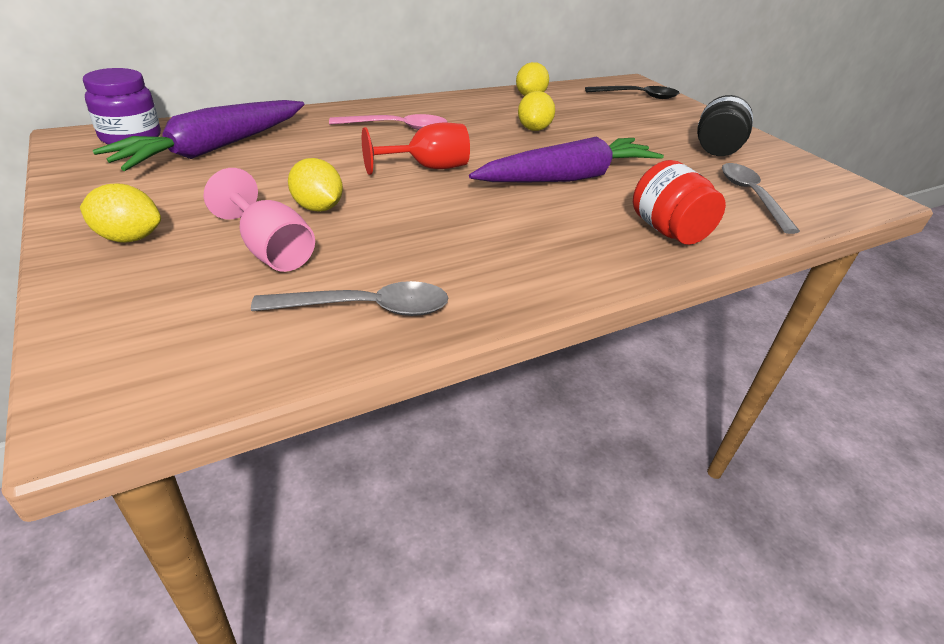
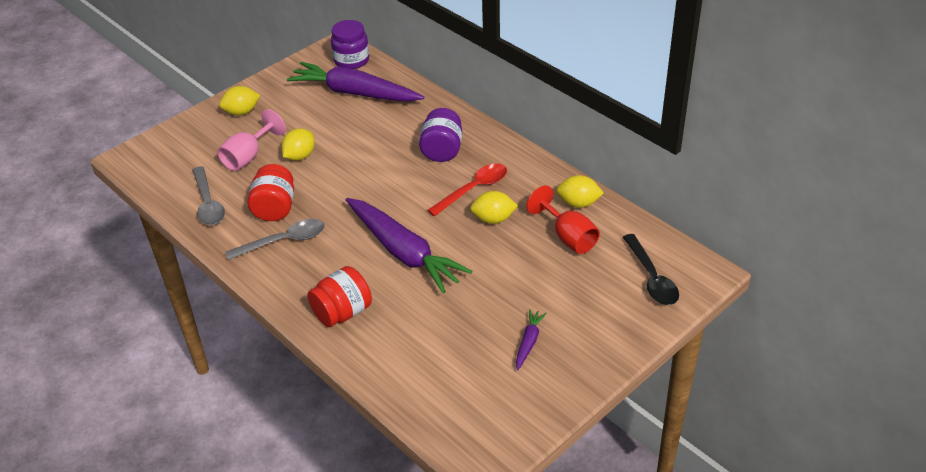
camera: 80 degrees right, 5 degrees up
(129, 238) = (242, 112): yellow lemon -> yellow lemon turned 75 degrees clockwise
(397, 128) = (442, 150): pink spoon -> purple jar
(427, 168) = (379, 182): red goblet -> red goblet (568, 237)
(428, 246) = (275, 208): none -> red jar
(479, 127) = (473, 189): none -> red spoon
(716, 150) = (529, 342): black jar -> purple carrot
(751, 196) = (431, 364): grey spoon -> grey spoon (283, 241)

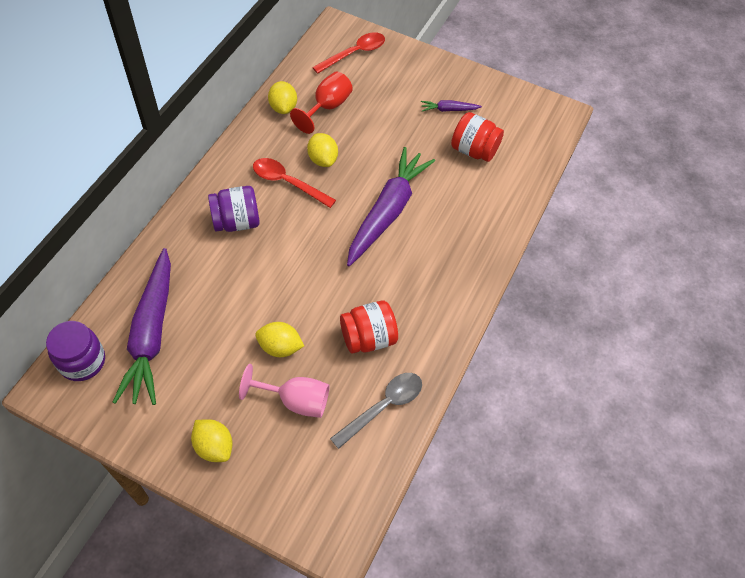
camera: 115 degrees left, 15 degrees up
(283, 241) = (410, 311): grey spoon -> none
(342, 312) = (474, 233): red jar -> red jar (474, 150)
(652, 278) = (354, 53): black spoon -> red spoon

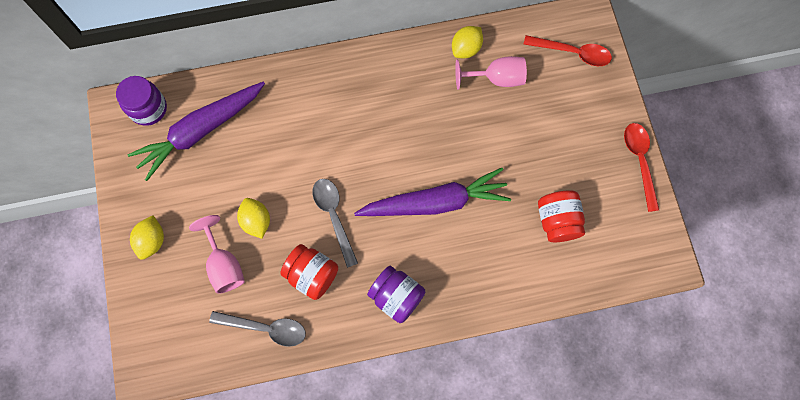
camera: 55 degrees right, 15 degrees up
(236, 222) = (333, 106): purple jar -> purple jar (396, 297)
(287, 183) = (398, 111): red spoon -> red spoon (639, 161)
(322, 159) = (442, 117): yellow lemon -> none
(327, 107) = (496, 79): red goblet -> pink goblet
(332, 287) = (333, 216): none -> grey spoon
(448, 109) = (582, 169): purple carrot -> none

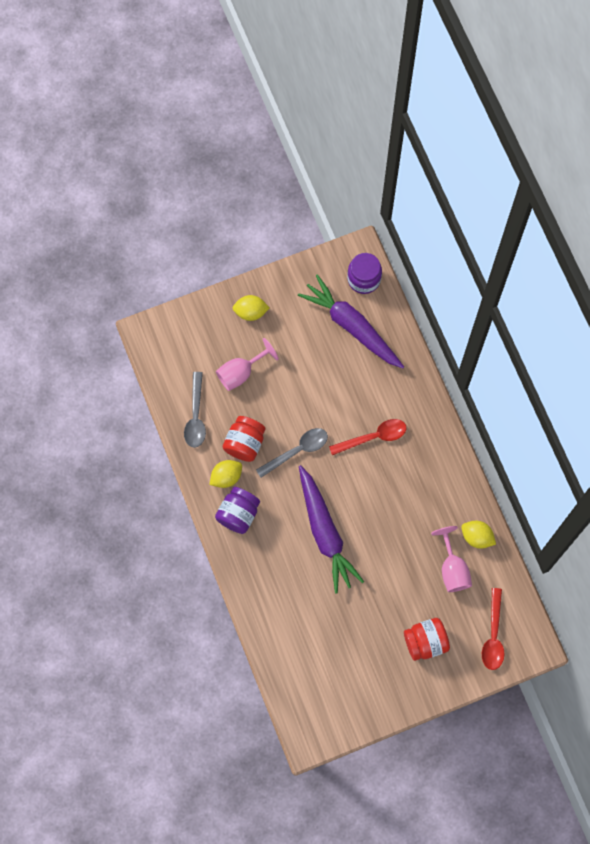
camera: 80 degrees right, 0 degrees up
(256, 221) = (282, 389): yellow lemon -> yellow lemon (226, 477)
(557, 221) = (327, 639): red jar -> red jar (425, 642)
(639, 161) = (397, 707): red spoon -> red spoon (373, 437)

